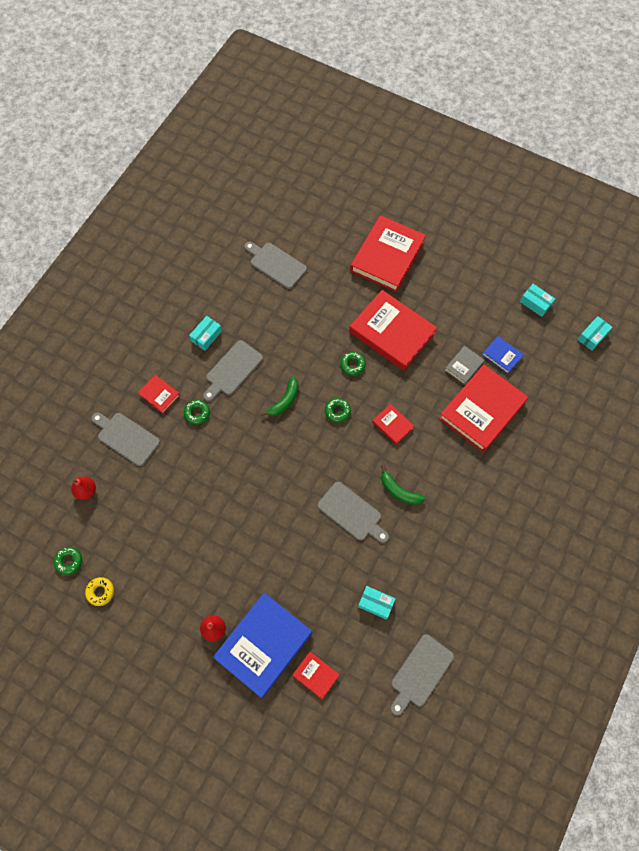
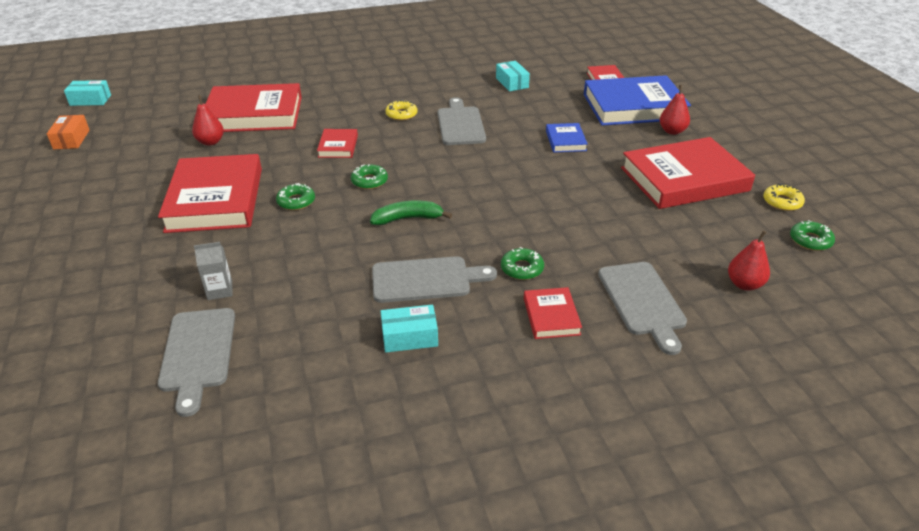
camera: 135 degrees left, 30 degrees down
(309, 292) = (220, 290): none -> grey carton
(387, 256) = (82, 261): red book -> red book (684, 179)
(399, 491) = (401, 114): green banana -> yellow donut
(420, 673) = (524, 51): grey cutting board -> none
(464, 366) = (211, 142): grey book -> red pear
(502, 356) = (171, 130): blue book -> blue book (565, 141)
(535, 303) = (71, 139): turquoise box -> orange box

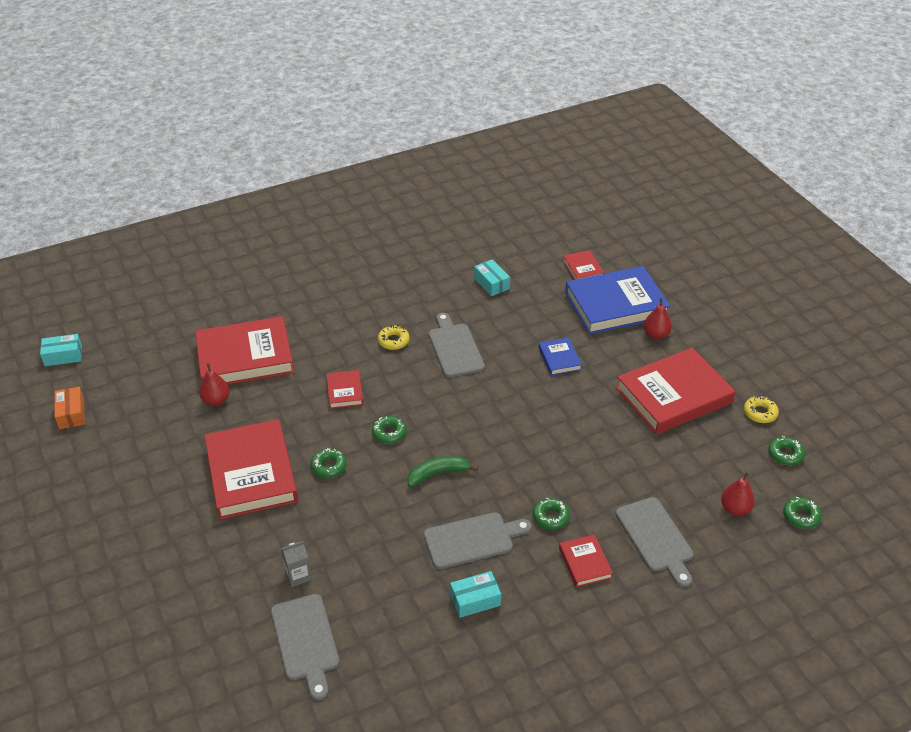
camera: 10 degrees left, 5 degrees up
(827, 300) = (801, 516): none -> green donut

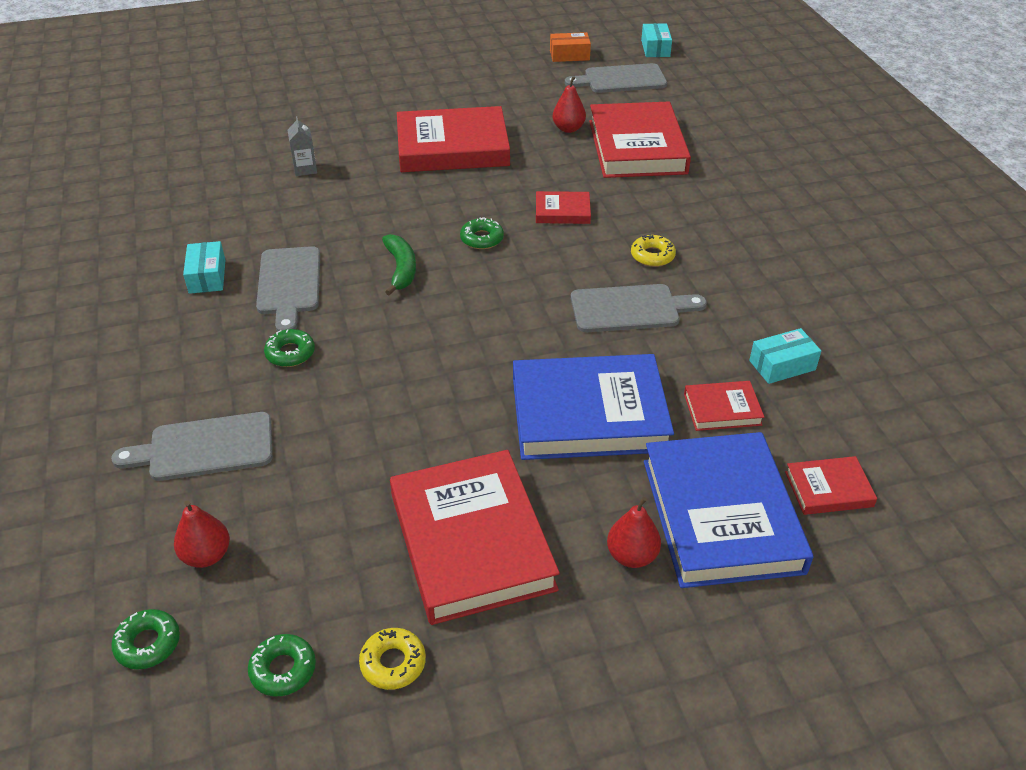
camera: 100 degrees right, 0 degrees up
(305, 641) = (227, 170): grey cutting board -> grey cutting board (621, 79)
(329, 466) = (444, 194): green donut -> none
(559, 359) = (589, 414): blue book -> blue book, size x2.16
(585, 563) = (205, 371): red book -> red book (722, 409)

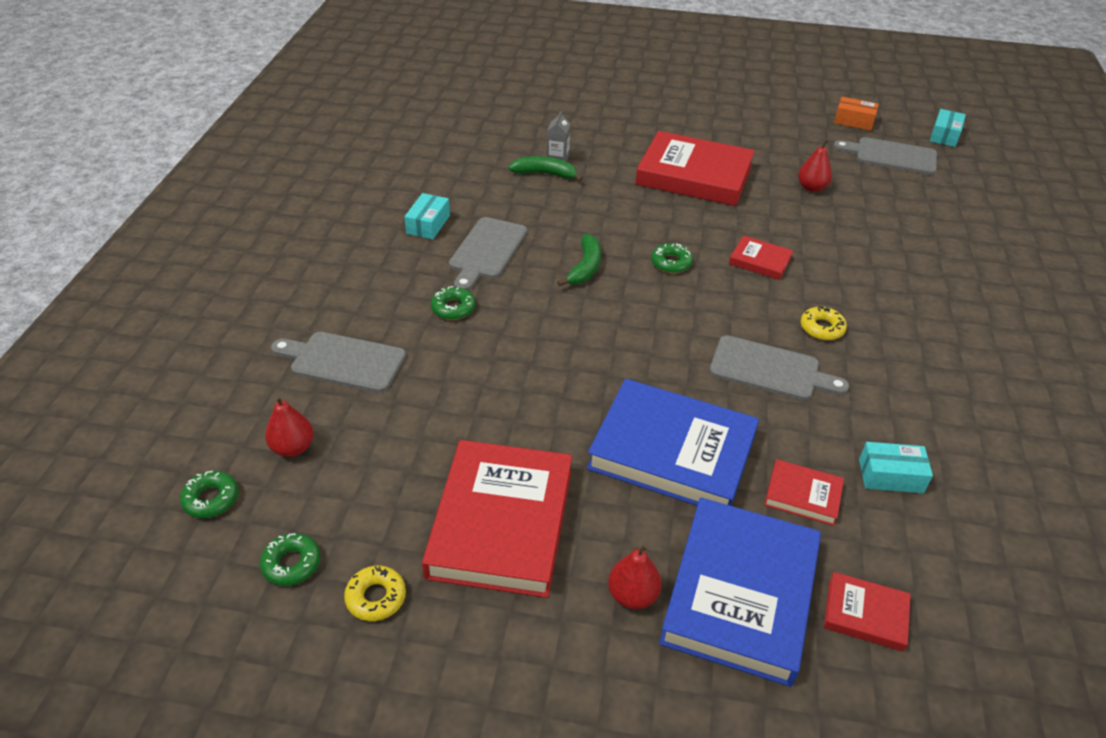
camera: 25 degrees right, 0 degrees up
(301, 188) = (545, 174): none -> green banana
(637, 147) = (869, 223): red book -> none

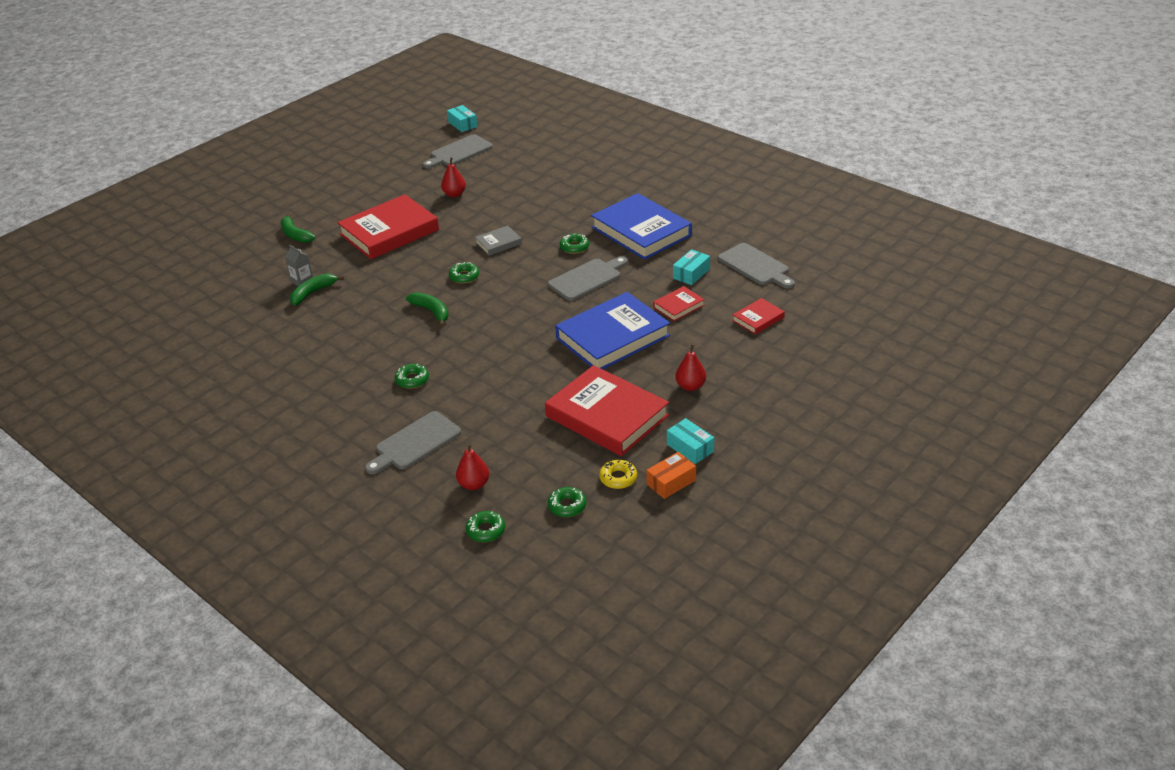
camera: 55 degrees left, 5 degrees down
(428, 224) = (309, 364): turquoise box -> turquoise box (690, 448)
(486, 251) = (369, 347): grey cutting board -> grey cutting board (755, 266)
(627, 122) = (295, 235): none -> green banana
(740, 594) = (717, 351): blue book -> blue book (641, 231)
(760, 261) = (498, 243): red book -> grey book
(822, 328) = (574, 247): yellow donut -> green donut
(853, 121) = (409, 148): orange box -> orange box (671, 482)

